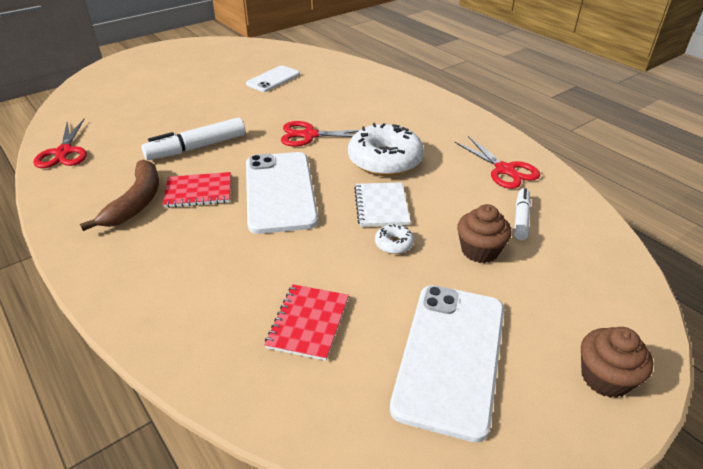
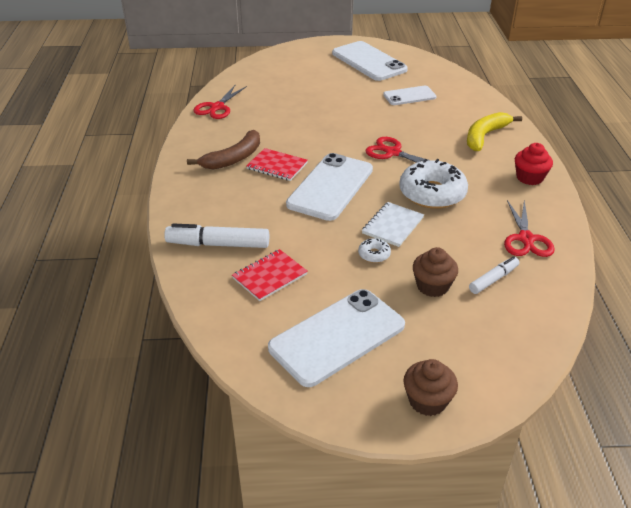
camera: 35 degrees right, 0 degrees up
(197, 147) = (303, 134): white marker -> white marker (218, 244)
(202, 59) = (368, 61): none -> white phone
(376, 94) = (485, 136): none -> yellow banana
(449, 116) = (529, 177): none -> red cupcake

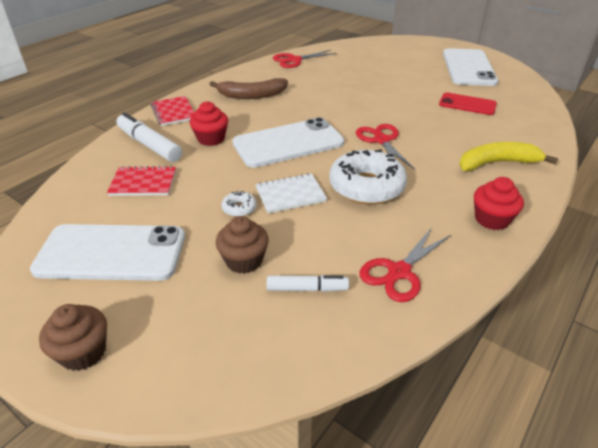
camera: 40 degrees right, 0 degrees up
(263, 213) = (211, 139): none -> red cupcake
(277, 166) = (273, 112): red notebook -> red notebook (173, 112)
(409, 96) = (467, 104): white phone -> red phone

